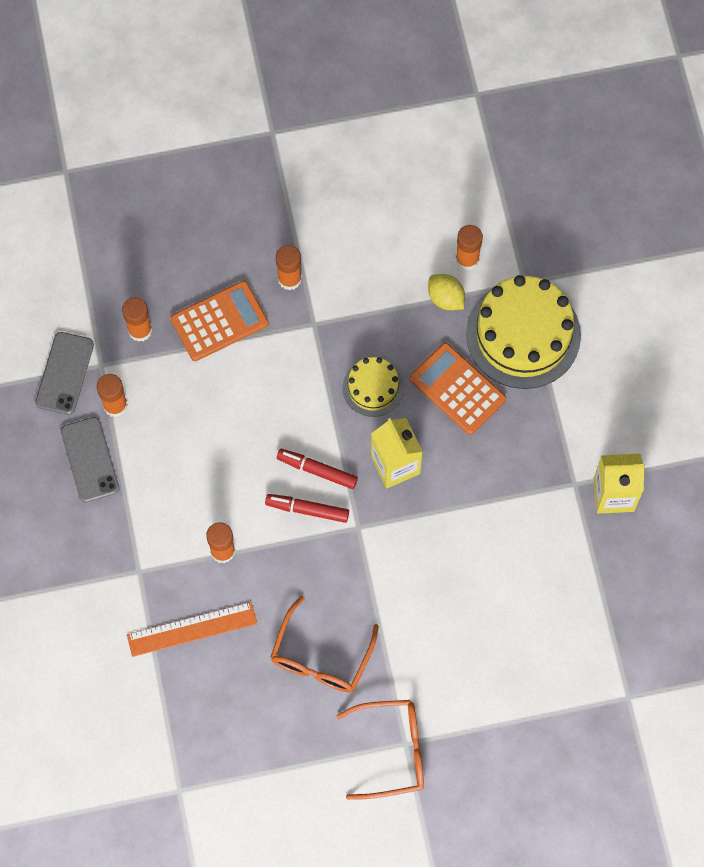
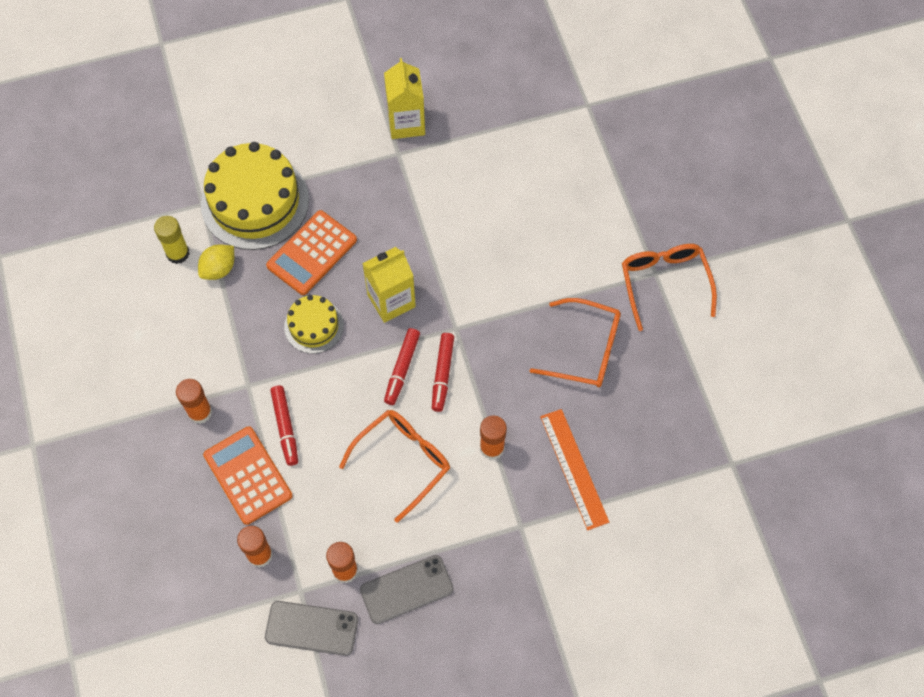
camera: 95 degrees left, 5 degrees down
(217, 464) = (402, 462): none -> orange glasses
(266, 357) = (285, 427): none -> red marker
(467, 259) = (178, 253): orange glue stick -> yellow glue stick

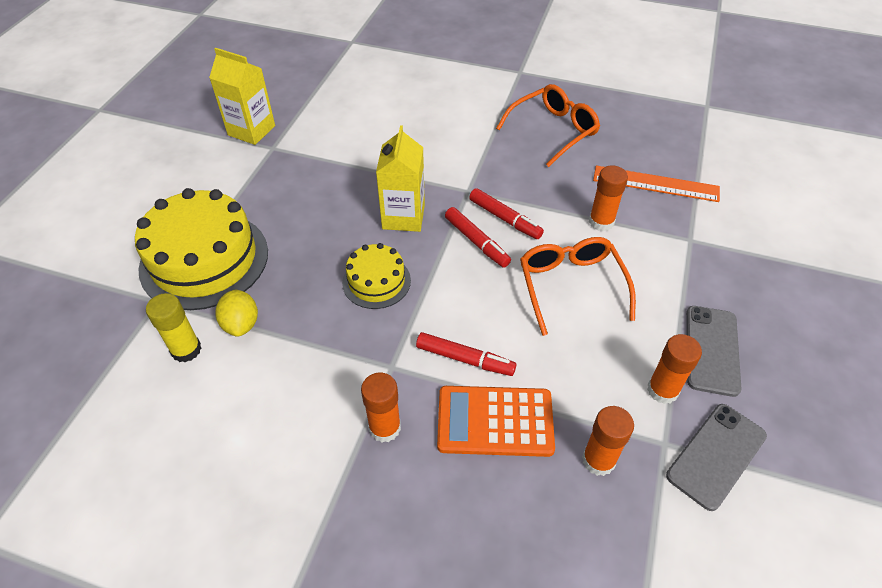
camera: 55 degrees left, 15 degrees down
(312, 253) = (301, 246): orange calculator -> none
(664, 284) = (533, 71): orange glasses -> none

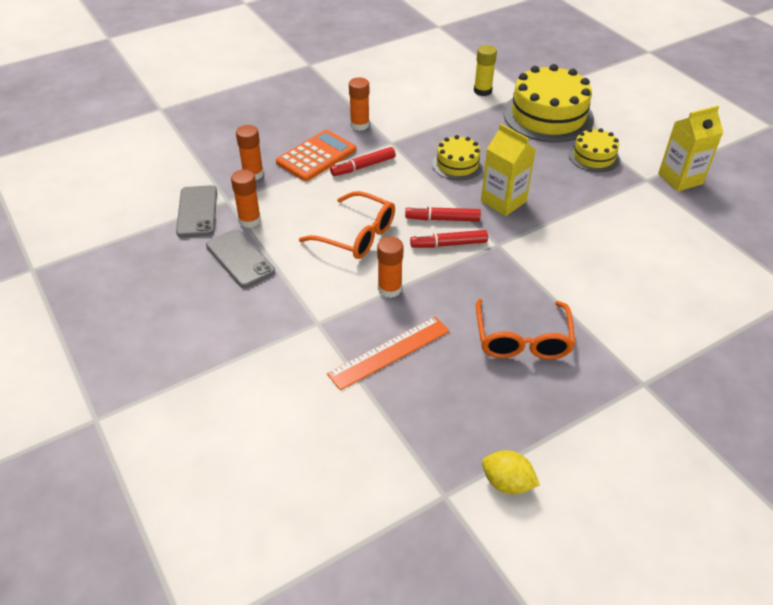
camera: 130 degrees right, 5 degrees down
(241, 324) = (480, 111): yellow lemon -> yellow lemon (507, 483)
(262, 192) = (594, 157): none -> yellow cake

